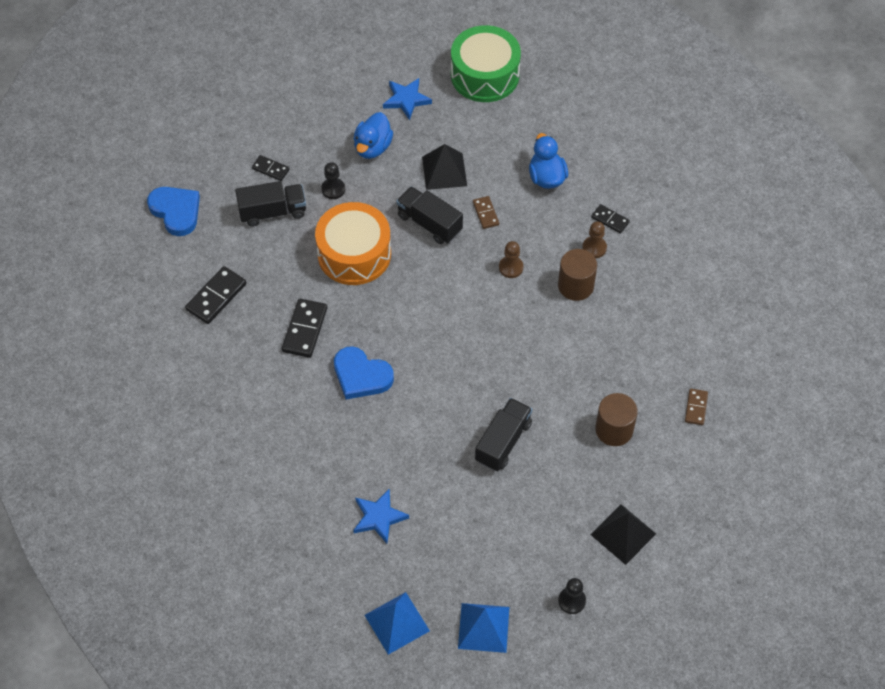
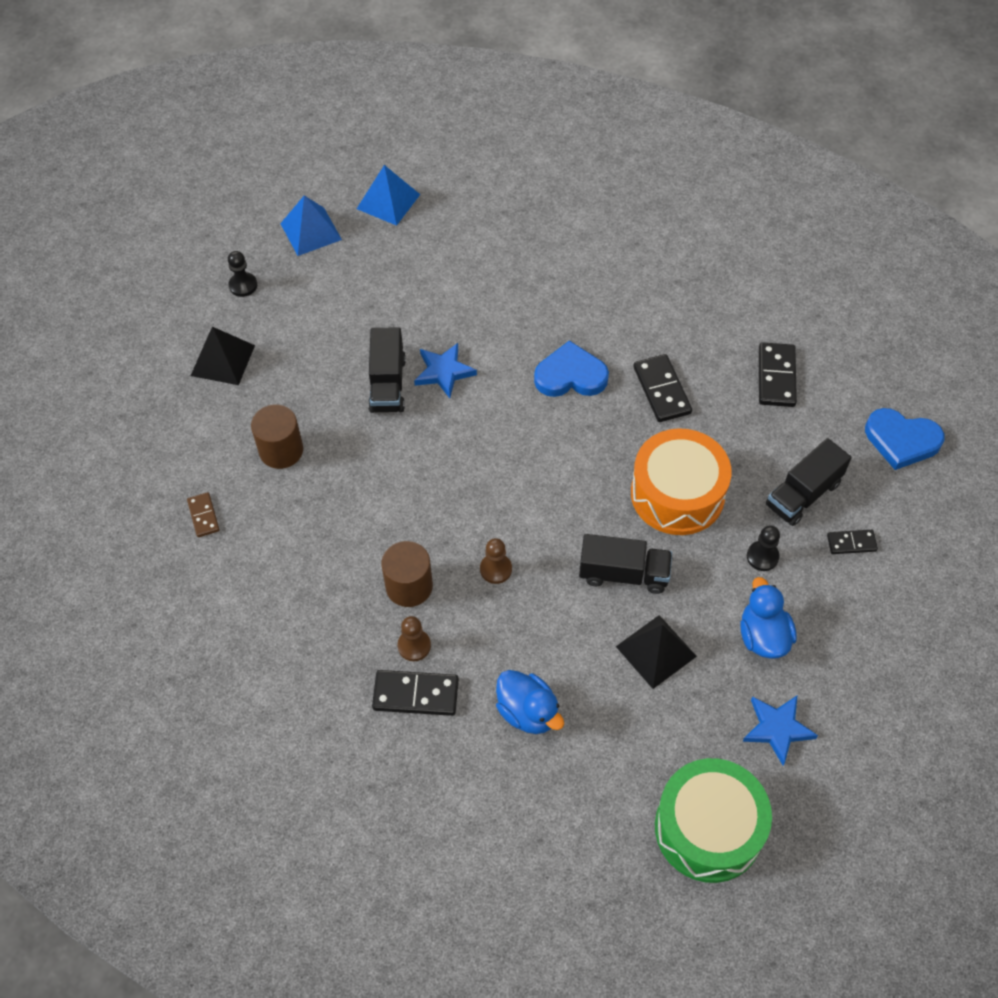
camera: 150 degrees right, 0 degrees up
(379, 517) = (461, 267): blue star -> blue star (444, 372)
(486, 213) = (568, 621): brown domino -> none
(610, 220) = (416, 694): black domino -> black domino, size x1.68

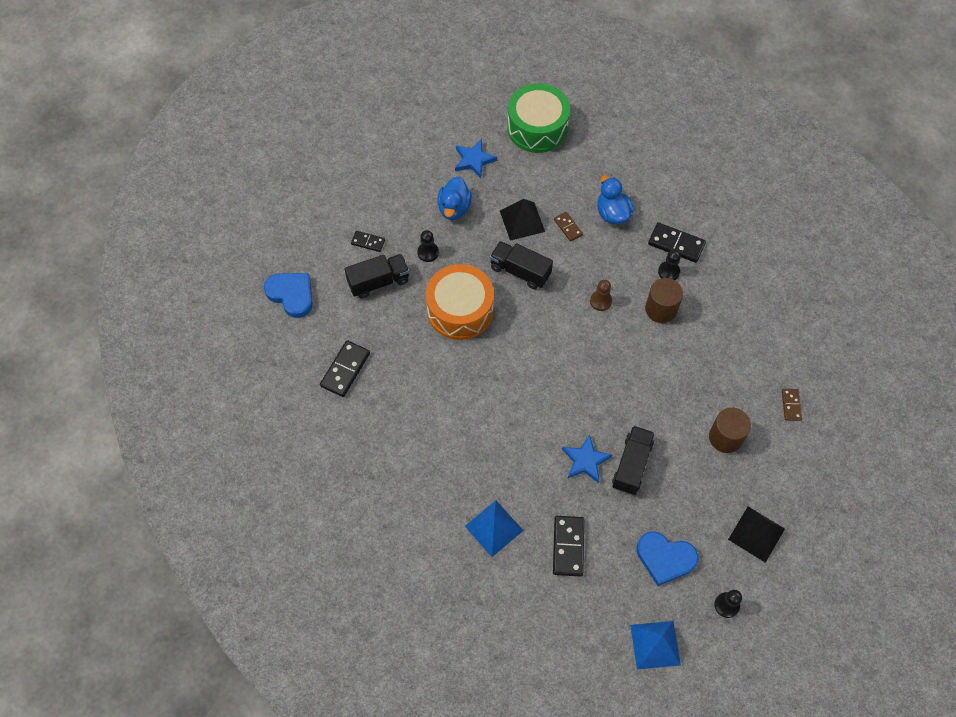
camera: 160 degrees left, 5 degrees up
(388, 201) = (577, 654): blue pyramid -> blue pyramid (493, 528)
(414, 646) = (668, 272): brown pawn -> black pawn
(570, 375) = (492, 423): blue heart -> blue heart (665, 558)
(585, 665) = (568, 227): none -> brown domino
(661, 390) = (432, 388): black domino -> black domino (568, 546)

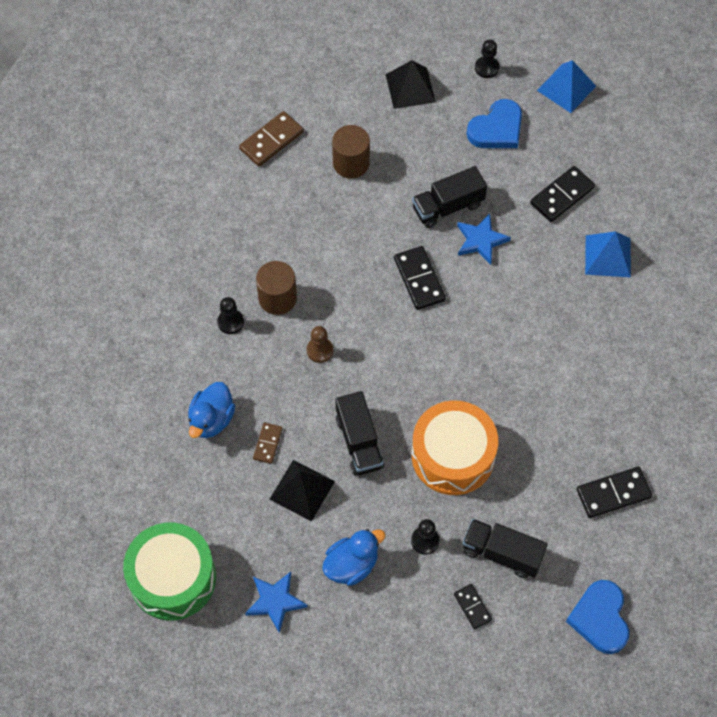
camera: 135 degrees left, 0 degrees up
(665, 558) = (497, 129): blue heart -> blue heart turned 75 degrees clockwise
(676, 244) = (192, 340): black domino -> black domino (419, 279)
(791, 405) = (271, 140): brown domino -> brown domino, size x1.68

